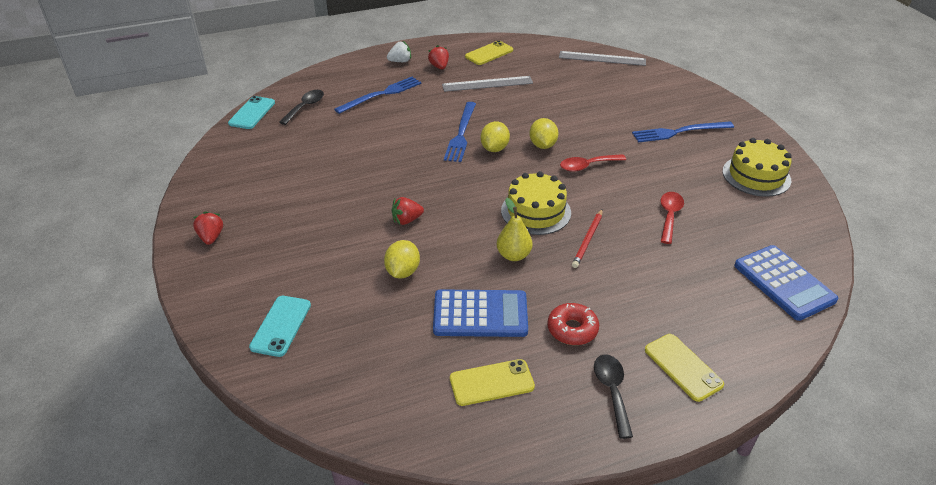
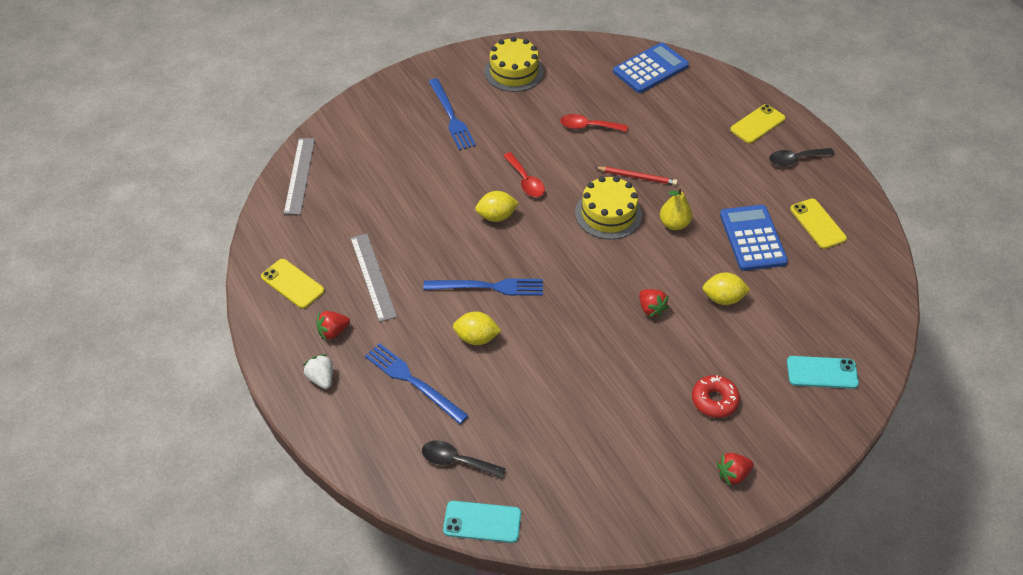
camera: 100 degrees left, 10 degrees up
(494, 148) = (511, 255): yellow lemon -> yellow lemon (476, 338)
(572, 329) = (746, 182): red donut -> red donut (714, 400)

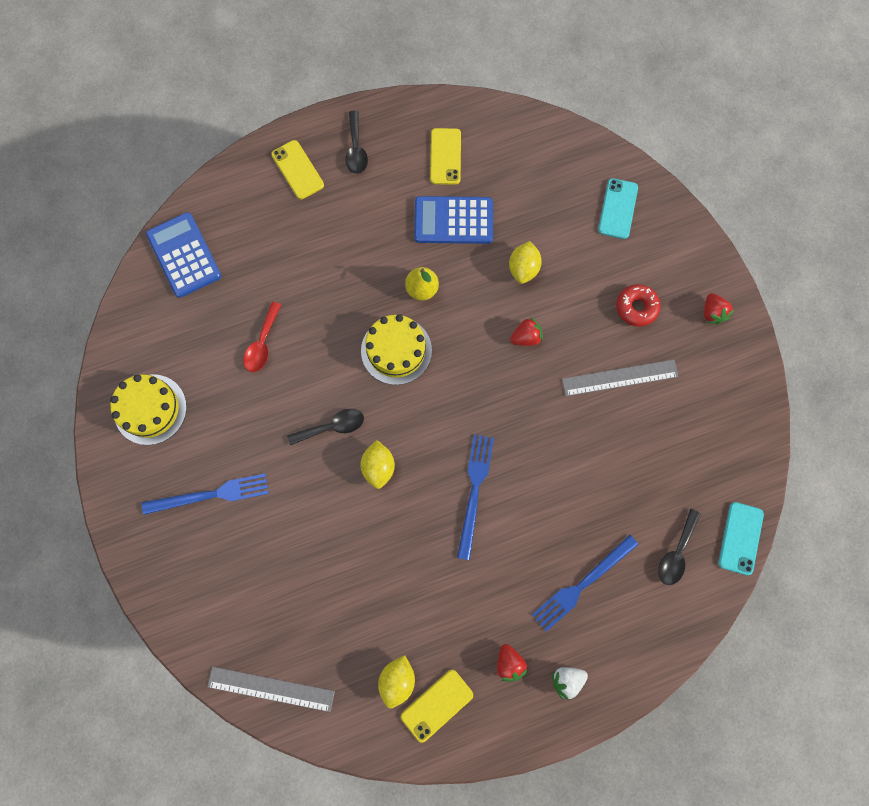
camera: 80 degrees left, 25 degrees up
(373, 276) = (441, 613): grey ruler -> grey ruler (620, 377)
(476, 338) = (537, 513): yellow lemon -> yellow lemon (397, 680)
(525, 181) = (332, 427): red spoon -> black spoon
(637, 177) = (349, 309): red pencil -> none
(817, 224) = (445, 156): yellow phone -> yellow phone turned 75 degrees counterclockwise

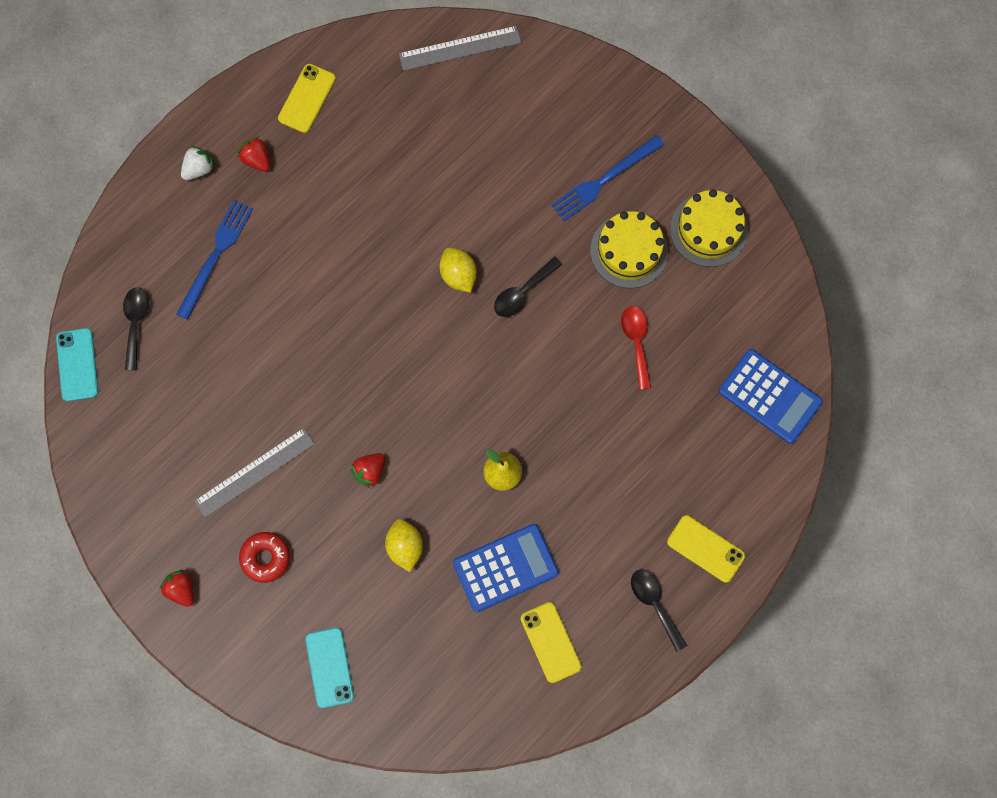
camera: 155 degrees right, 0 degrees up
(396, 350) = (497, 397): yellow cake -> yellow cake (629, 251)
(397, 680) = (351, 103): yellow lemon -> none
(474, 491) = (355, 294): blue fork -> none

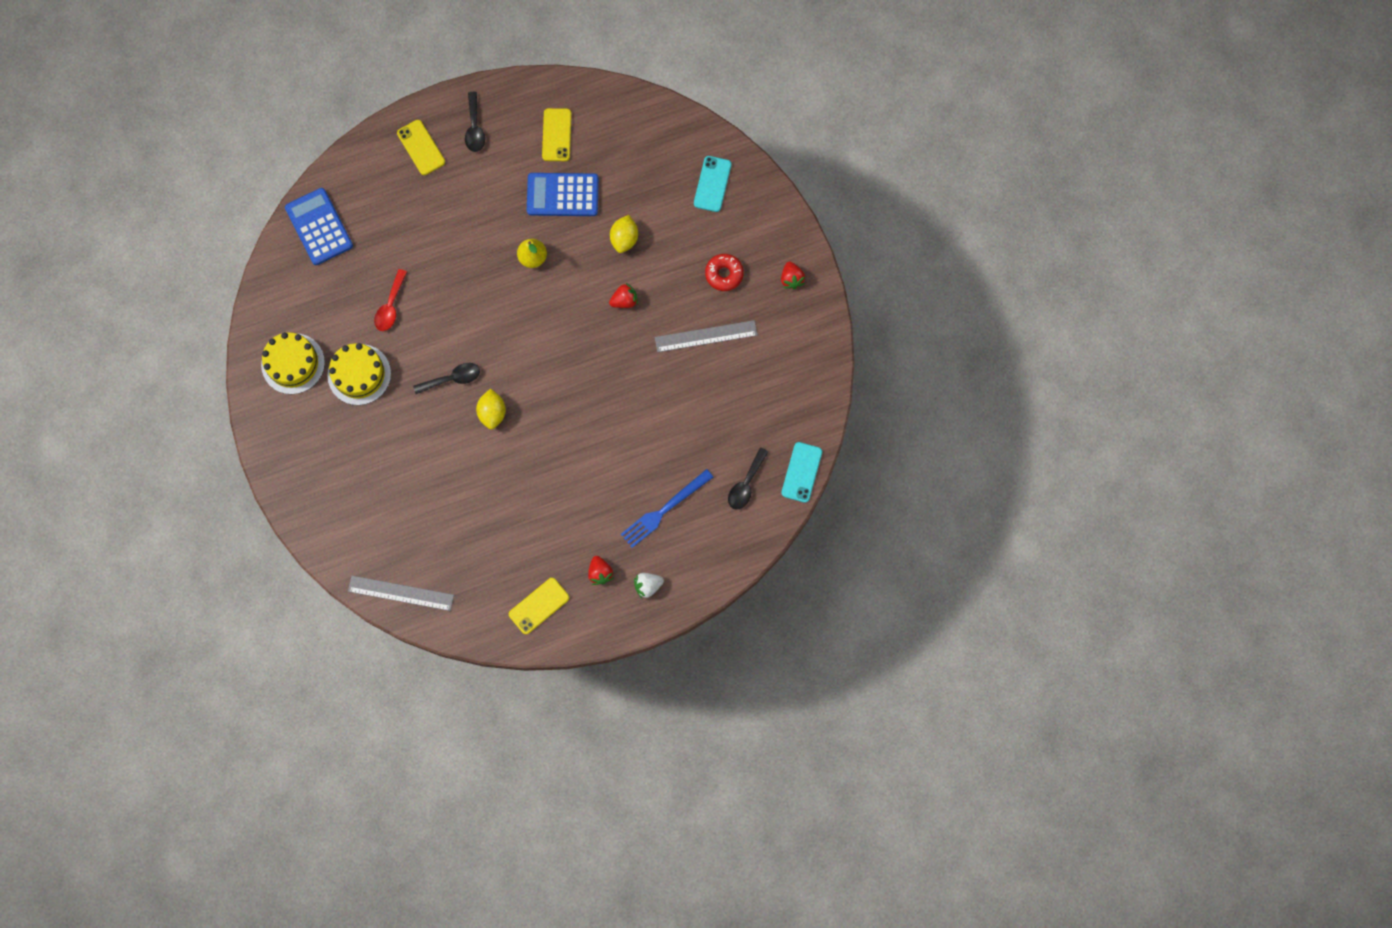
camera: 155 degrees left, 0 degrees up
(604, 180) = (347, 436): blue fork -> none

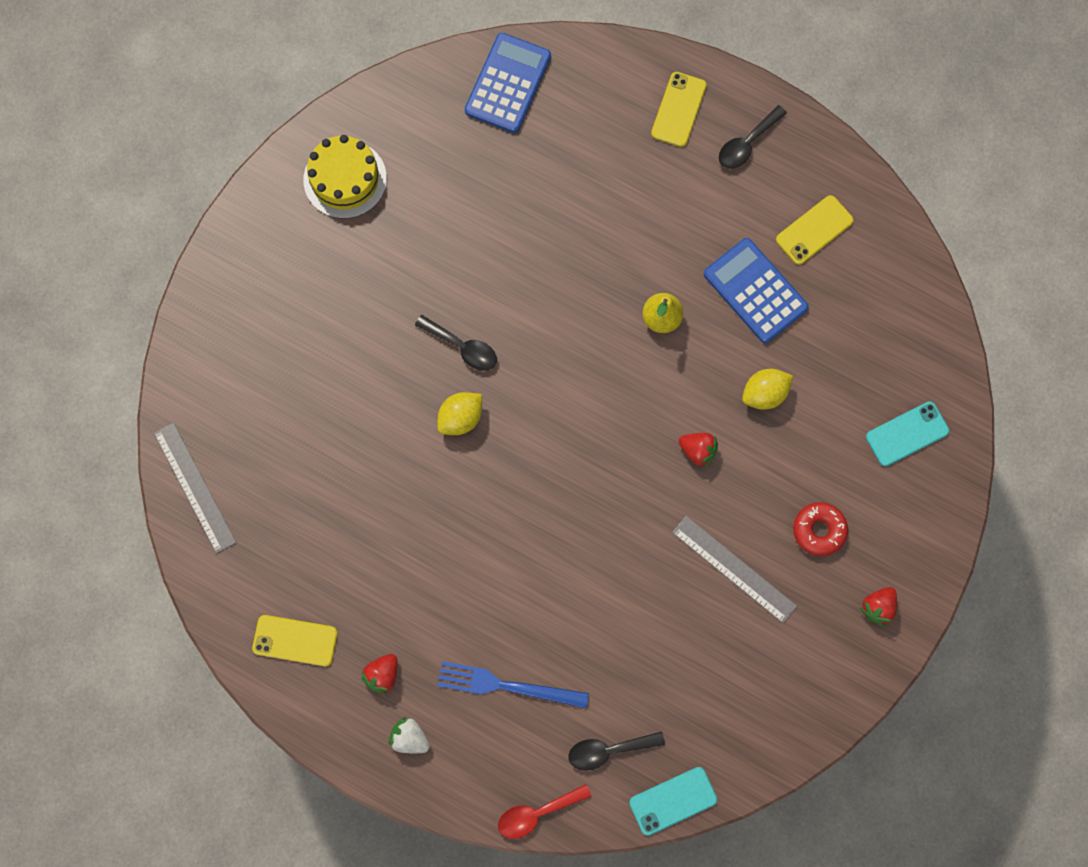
camera: 50 degrees right, 0 degrees up
(359, 374) = (388, 252): yellow cake -> none
(390, 306) = (486, 222): red spoon -> red spoon (536, 813)

